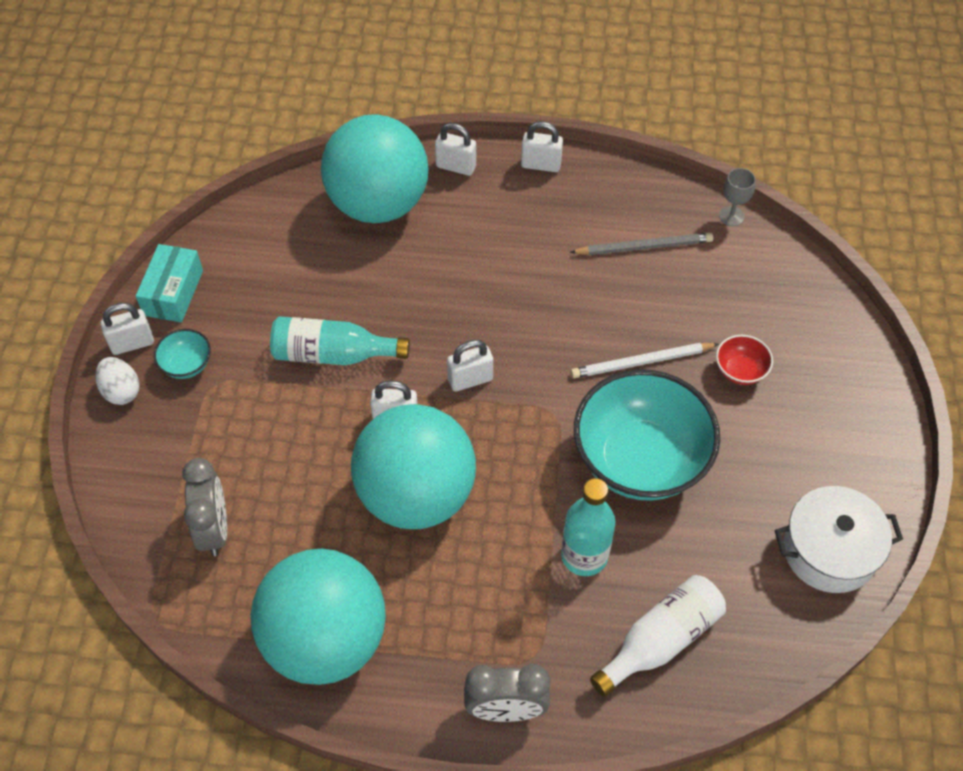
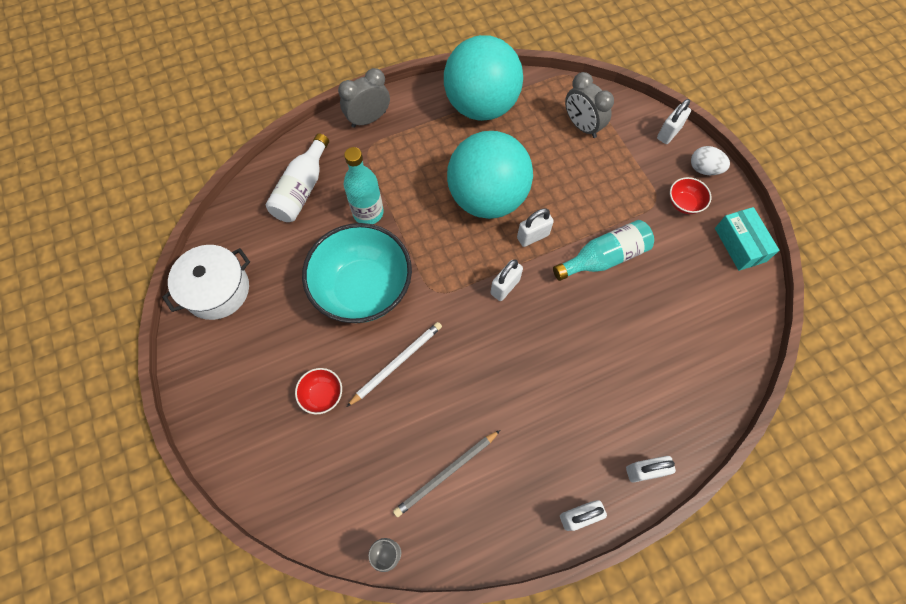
camera: 150 degrees right, 10 degrees up
(132, 343) = (728, 199): white padlock -> white padlock (668, 133)
(186, 365) = (684, 203): turquoise bowl -> red bowl
(378, 204) = (673, 396): turquoise ball -> none

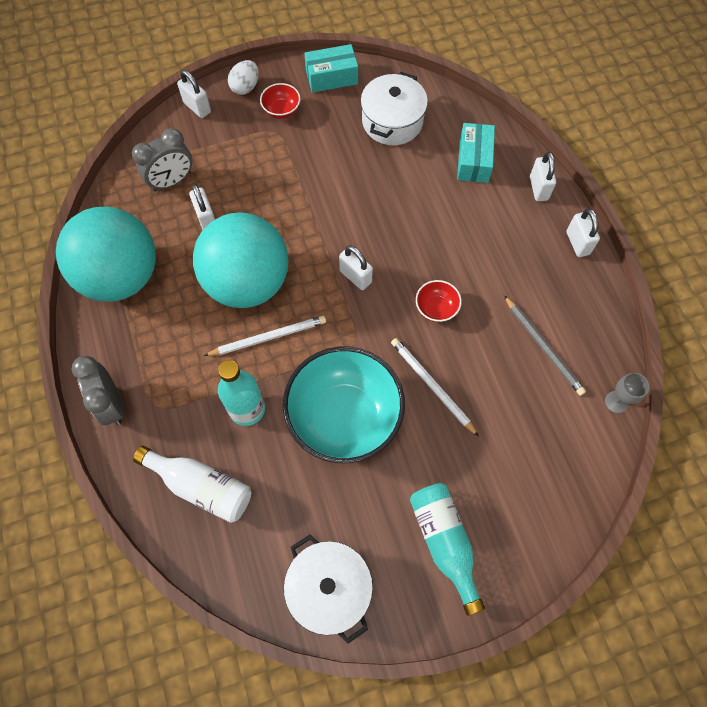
camera: 85 degrees left, 0 degrees up
(322, 395) = (463, 462): red bowl -> red bowl (436, 308)
(435, 221) = (268, 337): none -> white pencil
(533, 236) = (300, 244): white padlock -> white padlock (206, 219)
(604, 257) = (332, 186): turquoise bottle -> turquoise bottle (444, 542)
(666, 396) = (473, 161): none -> turquoise box
(697, 308) = (392, 121): none -> white pot

